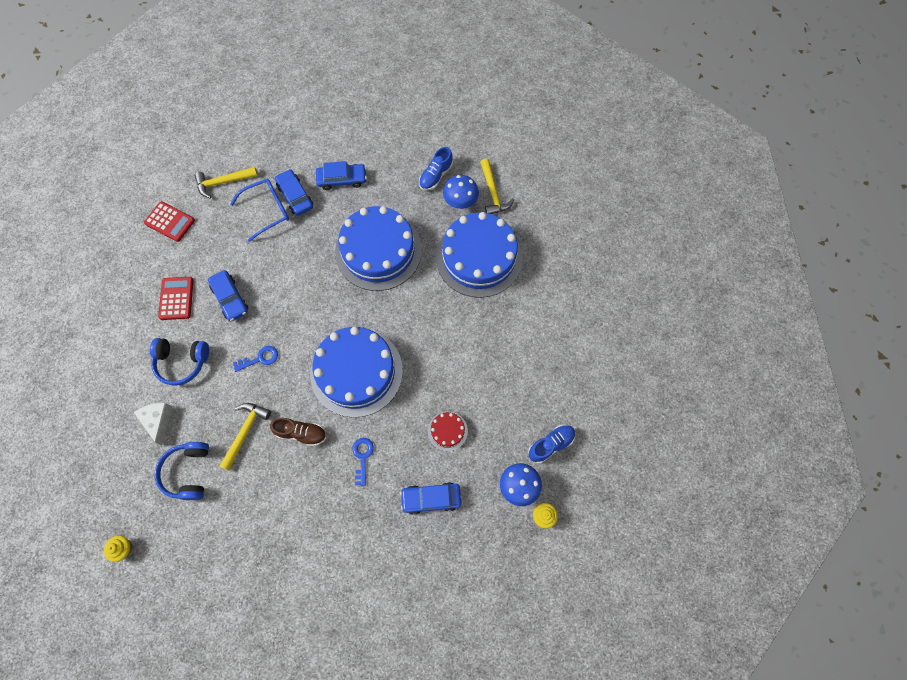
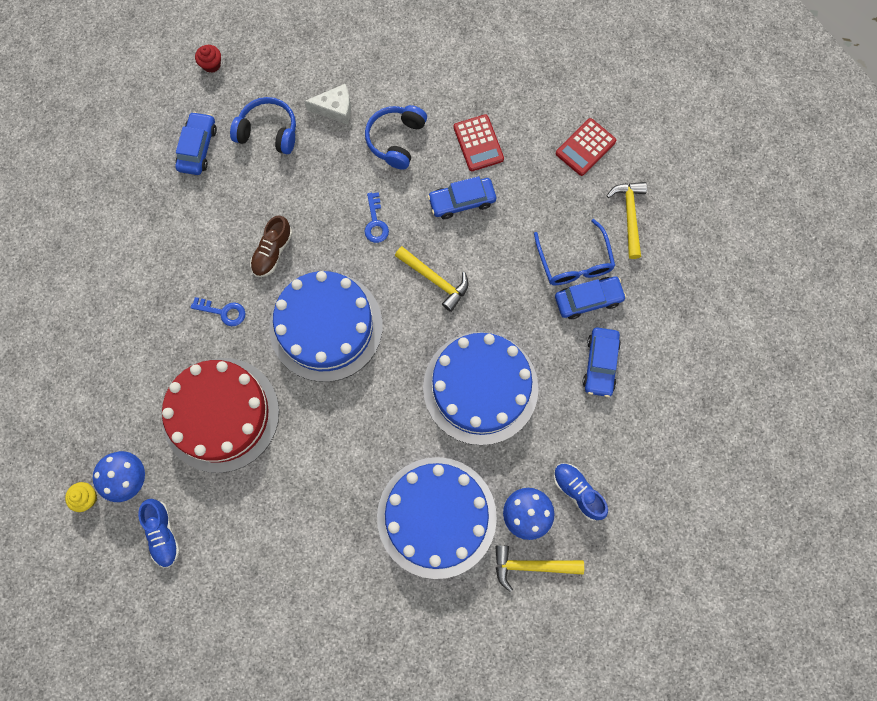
camera: 105 degrees right, 5 degrees up
(123, 548) = (211, 64): yellow cupcake -> red cupcake
(176, 298) = (478, 143): red calculator -> red calculator turned 60 degrees clockwise
(245, 432) = (293, 194): yellow hammer -> yellow hammer (435, 280)
(431, 498) = (151, 376): blue car -> blue car (198, 148)
(447, 431) = (221, 414): red cake -> red cake, size x2.37

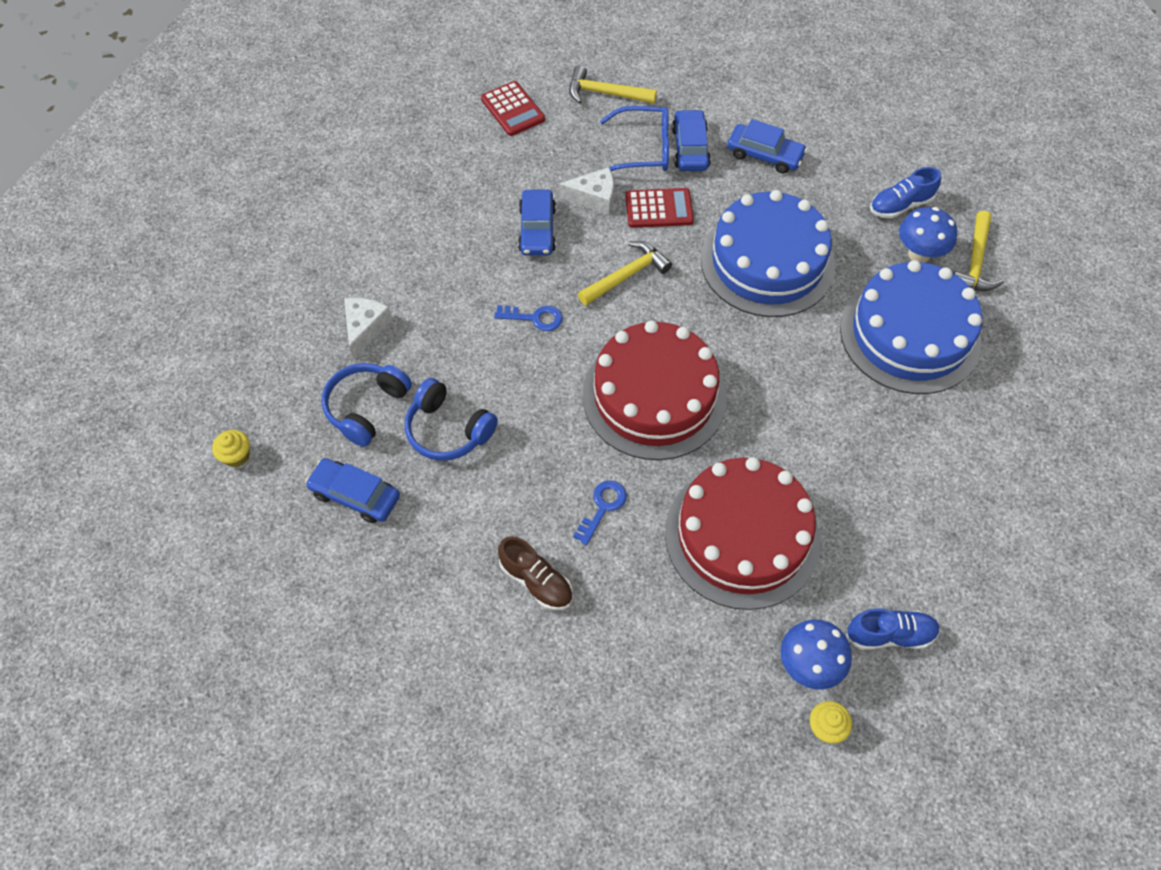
camera: 75 degrees left, 15 degrees down
(211, 64) = (236, 456): red cupcake -> yellow cupcake
(272, 252) = (537, 435): brown shoe -> brown shoe (536, 581)
(326, 326) = (654, 396): blue cake -> red cake
(396, 140) = (434, 275): blue headphones -> blue headphones (448, 430)
(478, 143) = (470, 199): red calculator -> red calculator (659, 209)
(508, 235) = (594, 198): none -> white cheese

